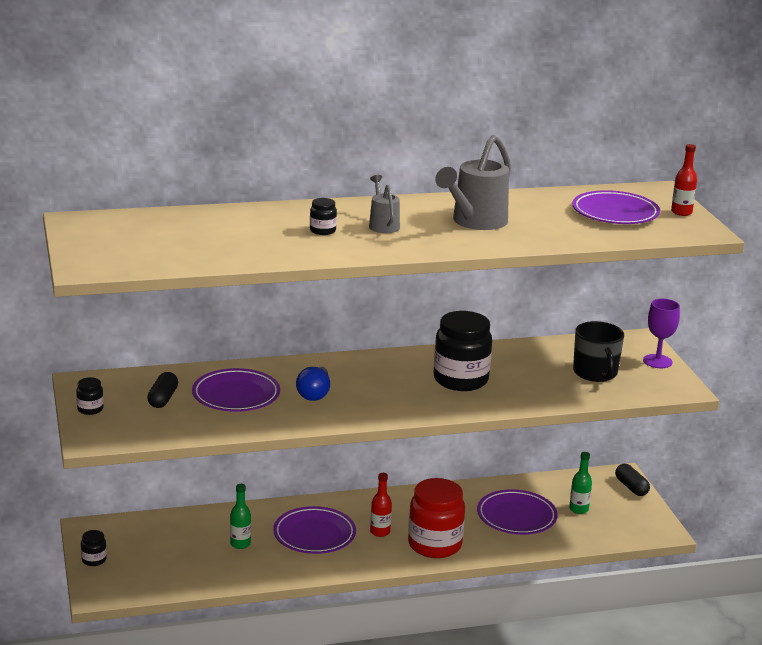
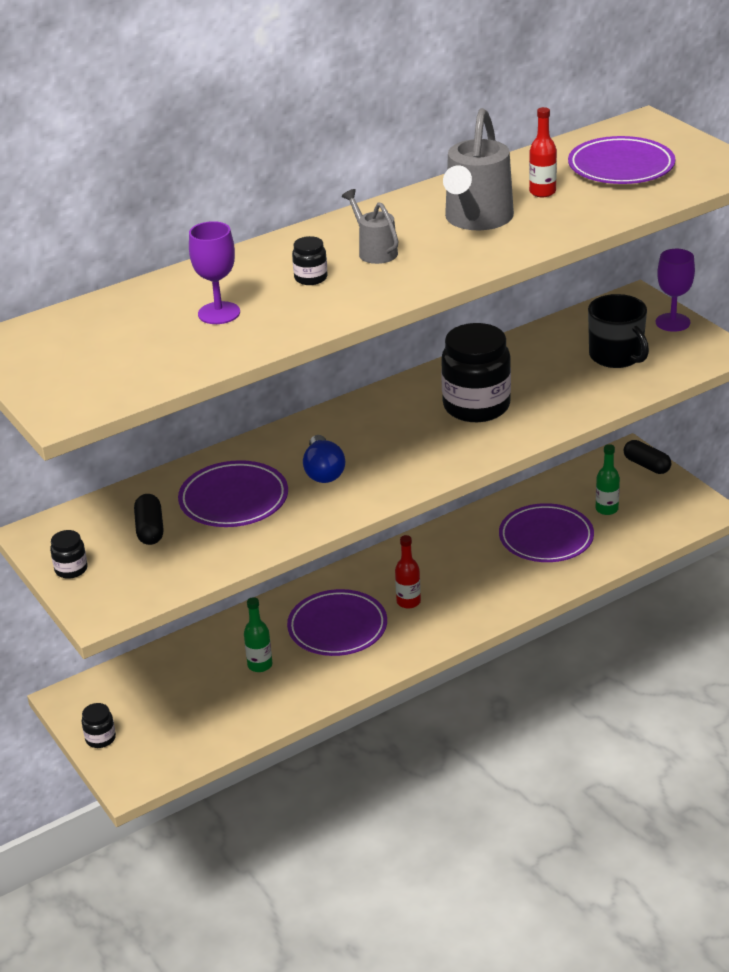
camera: 15 degrees left, 10 degrees up
(239, 237) = (219, 313): none -> purple goblet
(434, 545) = (477, 600): red jar -> none
(681, 212) = (690, 147): red bottle -> red bottle (542, 192)

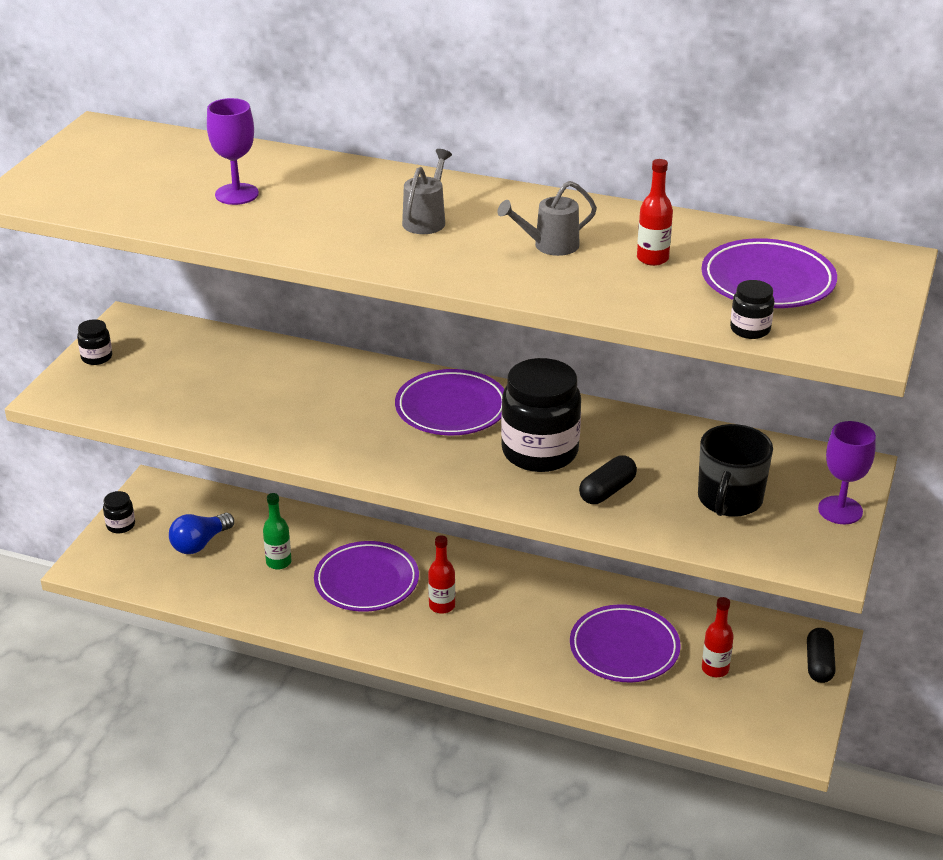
camera: 50 degrees right, 0 degrees up
(150, 529) = (181, 368): black capsule -> black capsule (607, 491)
(234, 500) = (260, 388): purple plate -> purple plate (451, 408)
(311, 278) = (342, 210): black jar -> black jar (750, 329)
(323, 471) = (346, 414): blue light bulb -> blue light bulb (200, 543)
(476, 220) = (549, 246): grey watering can -> grey watering can, size x0.55
(606, 509) = (715, 669): green bottle -> red bottle

